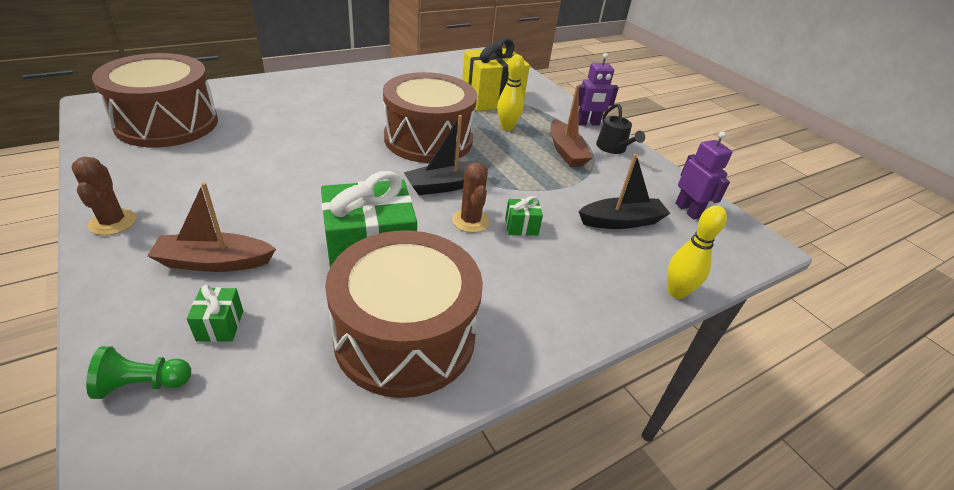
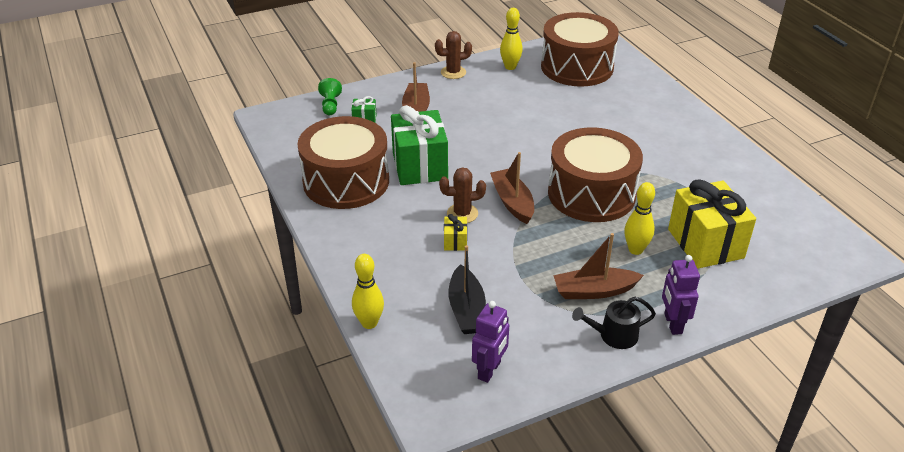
camera: 100 degrees right, 0 degrees up
(132, 170) = (510, 67): none -> yellow bowling pin
(446, 185) = (512, 202): black boat -> brown boat
(521, 227) = (455, 241): green gift -> yellow gift
(688, 210) = (489, 370): purple robot -> purple robot turned 45 degrees counterclockwise

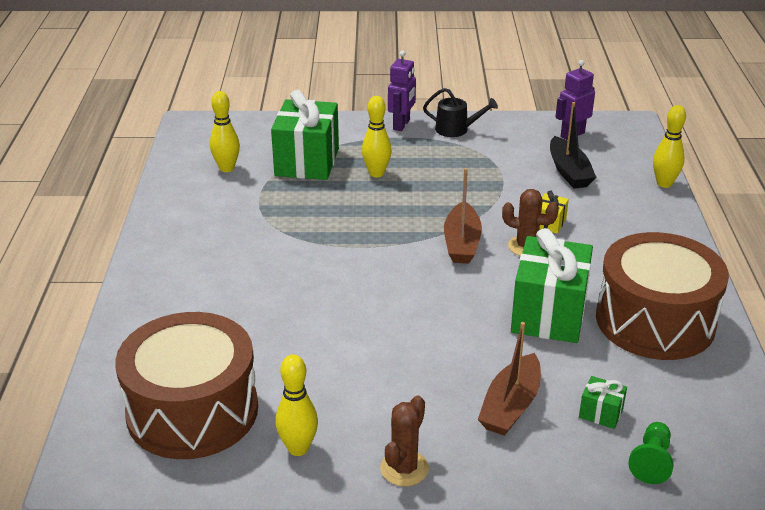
camera: 155 degrees left, 5 degrees down
(453, 72) = (404, 468): brown cactus -> brown cactus turned 75 degrees counterclockwise
(467, 309) = (569, 172): black boat -> black boat turned 150 degrees clockwise
(591, 194) = (367, 228): brown drum -> none
(594, 291) = (445, 157): brown boat -> none
(705, 243) = (307, 162): yellow gift -> green gift
(759, 215) = (227, 168): none -> yellow bowling pin

